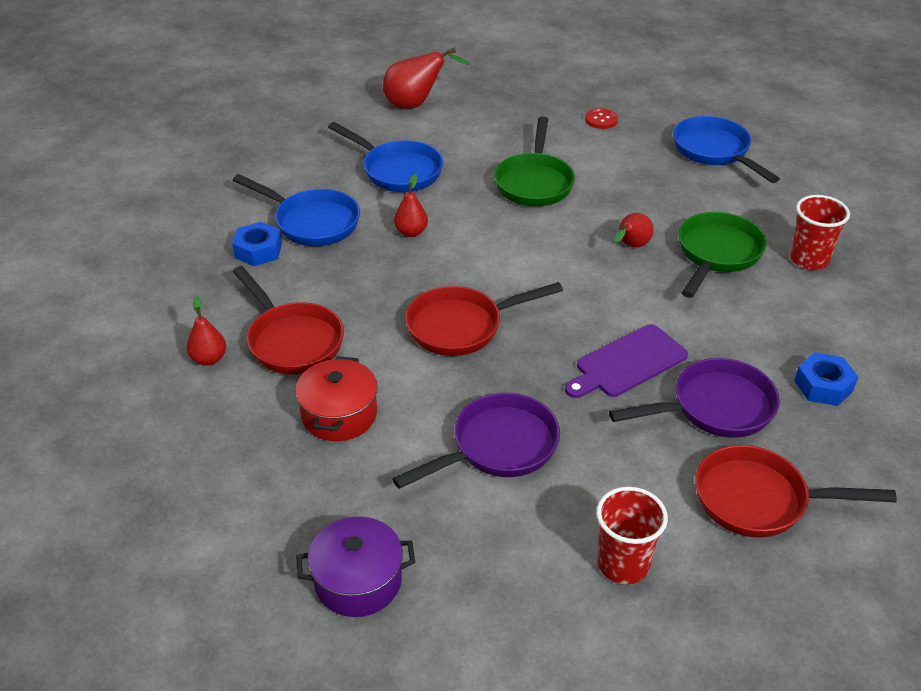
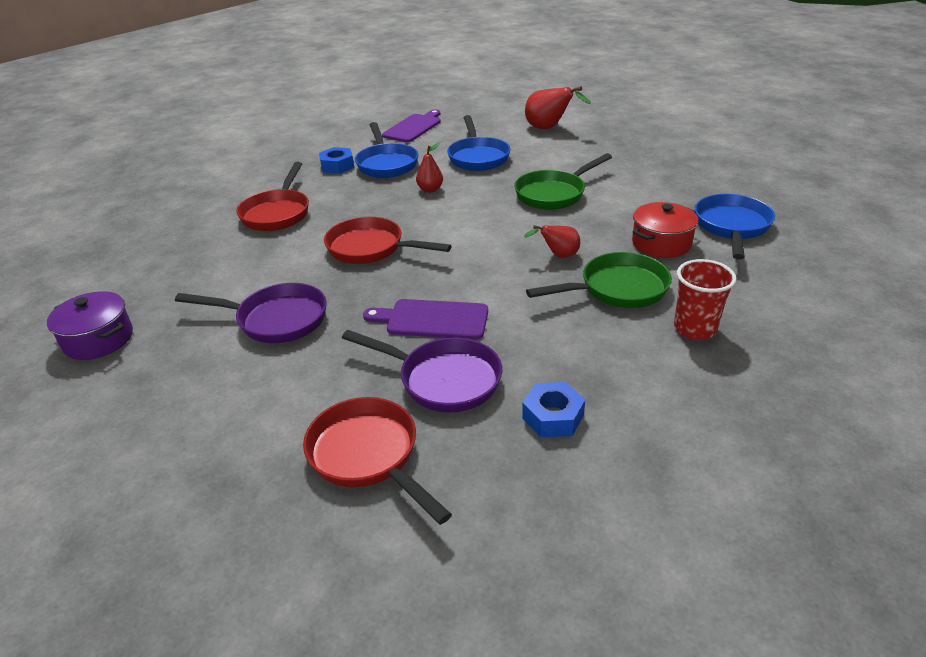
camera: 45 degrees right, 5 degrees down
(209, 359) = (229, 203): red pear -> none
(263, 161) = (413, 127): none -> purple cutting board
(339, 414) = (234, 258): red pot -> red pot (661, 243)
(601, 120) = (667, 177): red button -> none
(623, 564) = (221, 429): red cup -> none

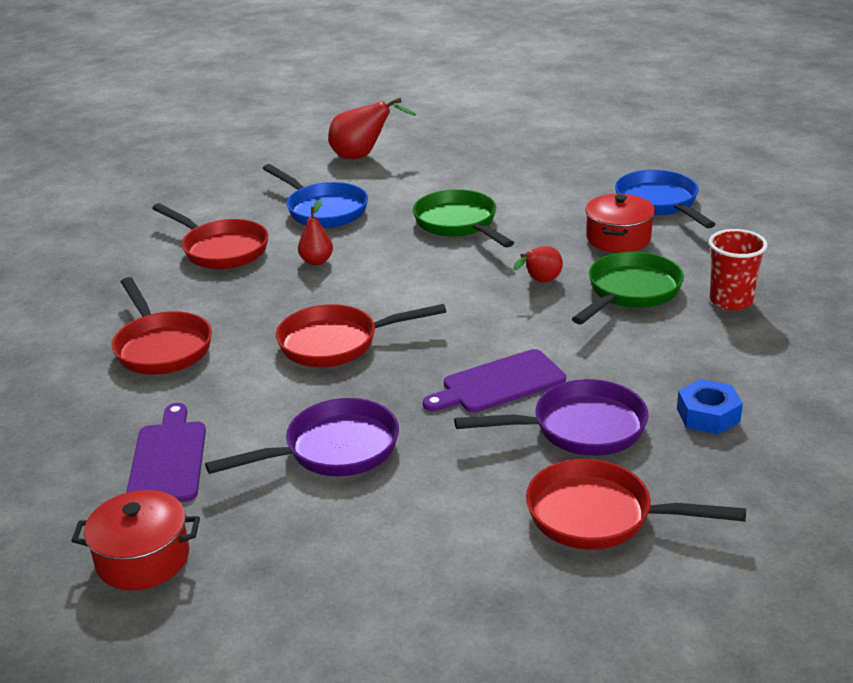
camera: 35 degrees left, 5 degrees down
(98, 339) = (143, 559): purple pot -> red pot
(337, 166) = (159, 271): blue nut -> none
(386, 164) = (221, 249): blue pan -> red pan
(413, 127) = (194, 198): purple cutting board -> purple cutting board (168, 459)
(554, 194) = (459, 224): green pan -> green pan turned 135 degrees clockwise

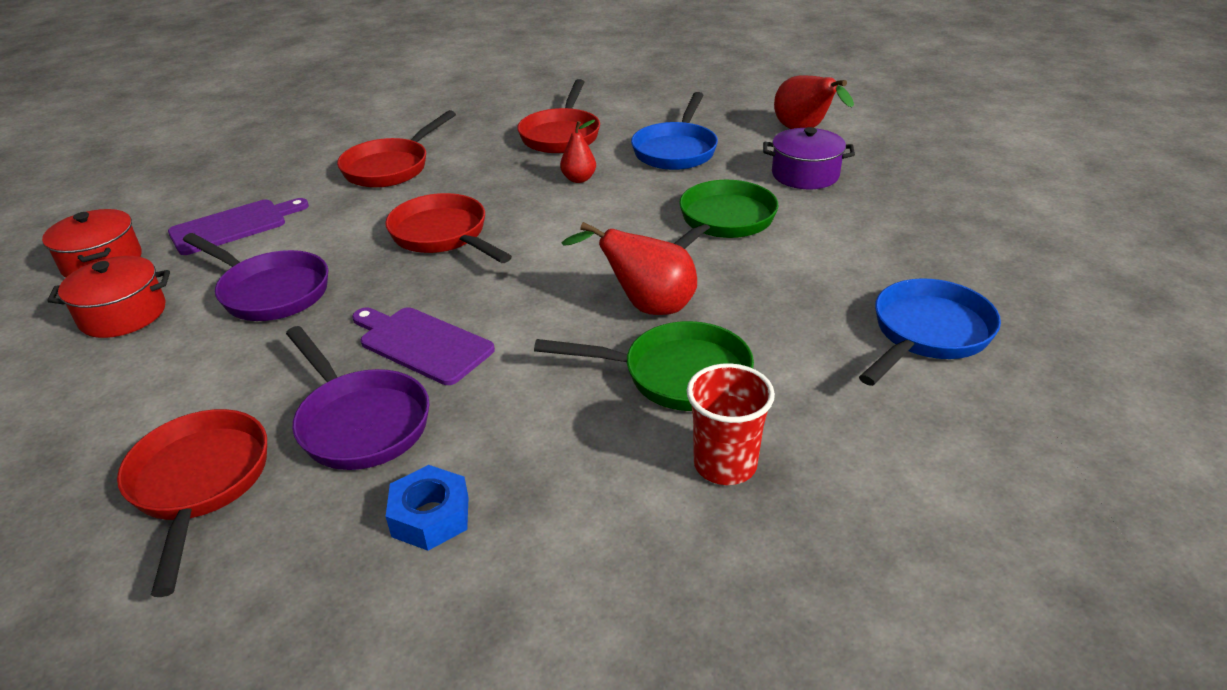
camera: 60 degrees right, 5 degrees up
(429, 177) = (805, 175): none -> purple pot
(540, 282) = (646, 306): red pear -> red pear, size x1.65
(618, 238) = (799, 329): red pot -> red pot (123, 314)

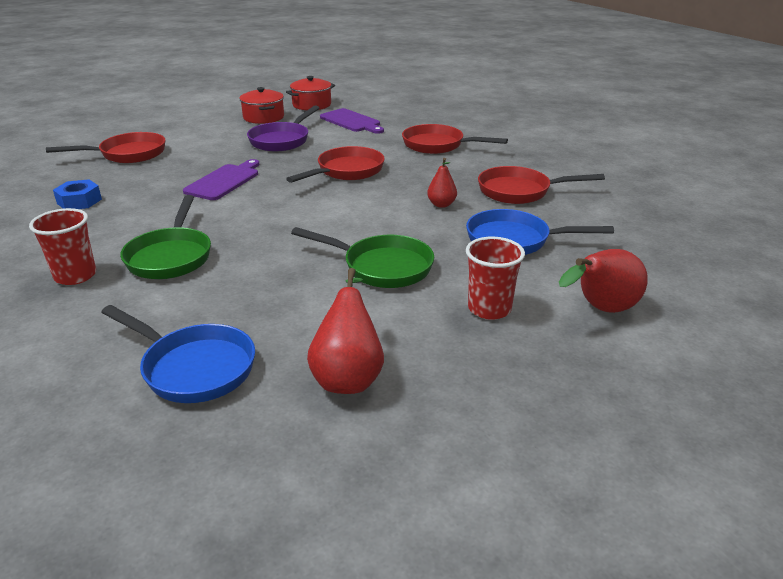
camera: 80 degrees right, 5 degrees down
(360, 422) = (158, 177): purple pan -> none
(646, 306) = (254, 242): red pear -> red pear (348, 376)
(805, 175) = (489, 309): purple pot -> red cup

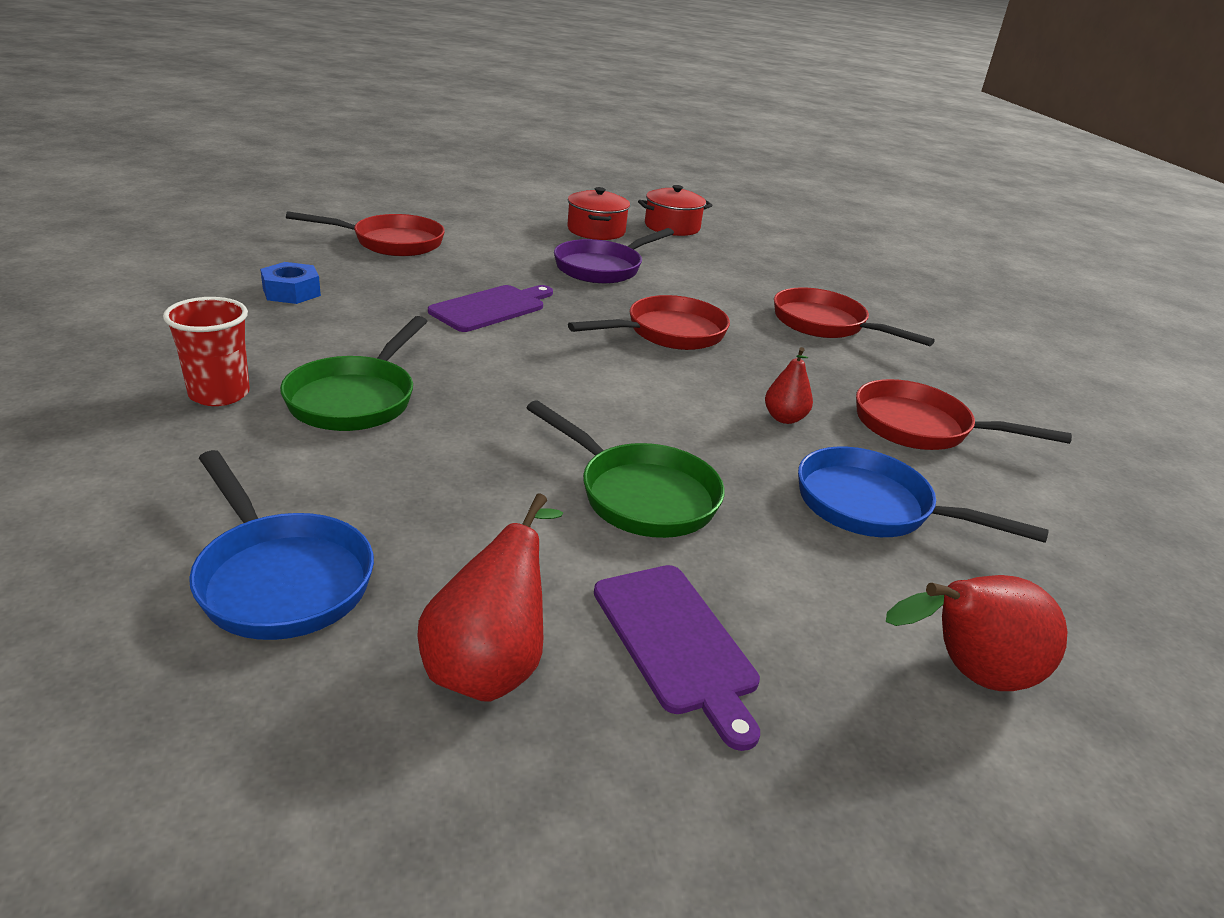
camera: 15 degrees right, 0 degrees up
(351, 121) = (715, 262): purple cutting board -> purple cutting board (676, 643)
(489, 309) = (774, 615): red cup -> none

